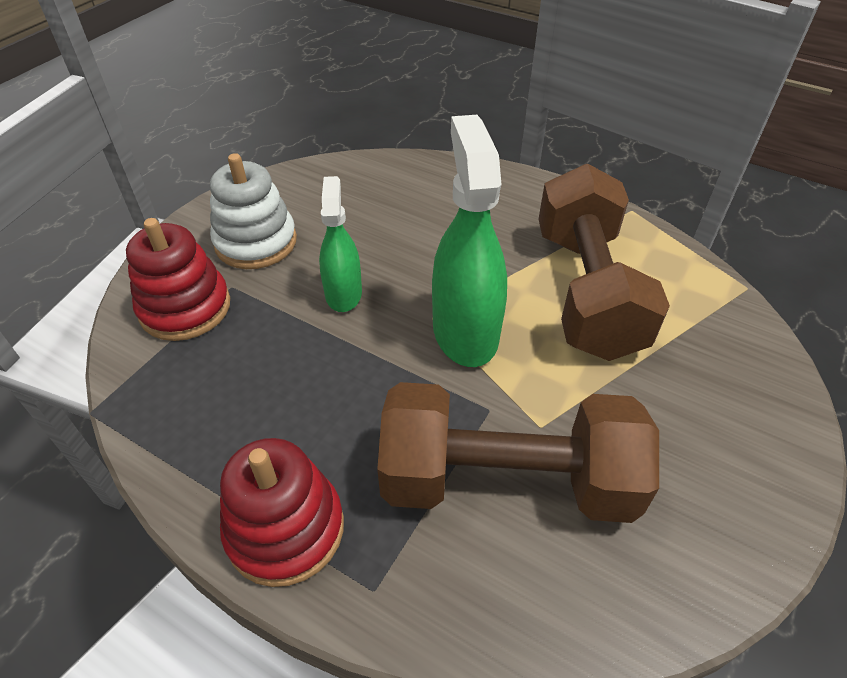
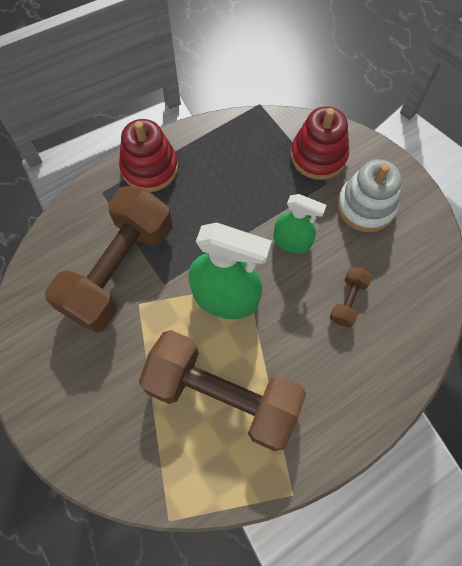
camera: 115 degrees right, 20 degrees up
(397, 225) = (348, 301): none -> brown dumbbell

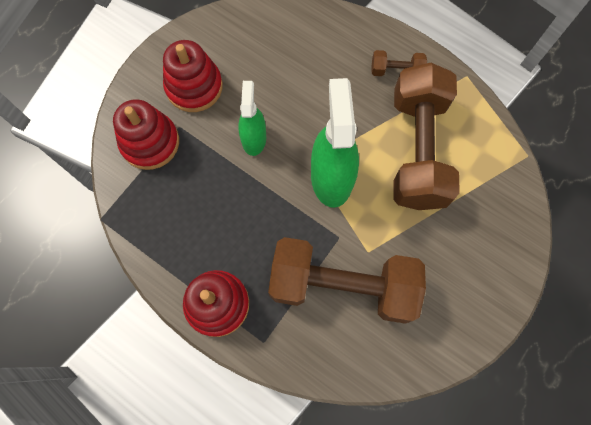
camera: 110 degrees left, 5 degrees up
(348, 301) = (294, 78): brown dumbbell -> brown dumbbell (396, 71)
(366, 206) = (194, 87): white stacking toy -> red stacking toy

